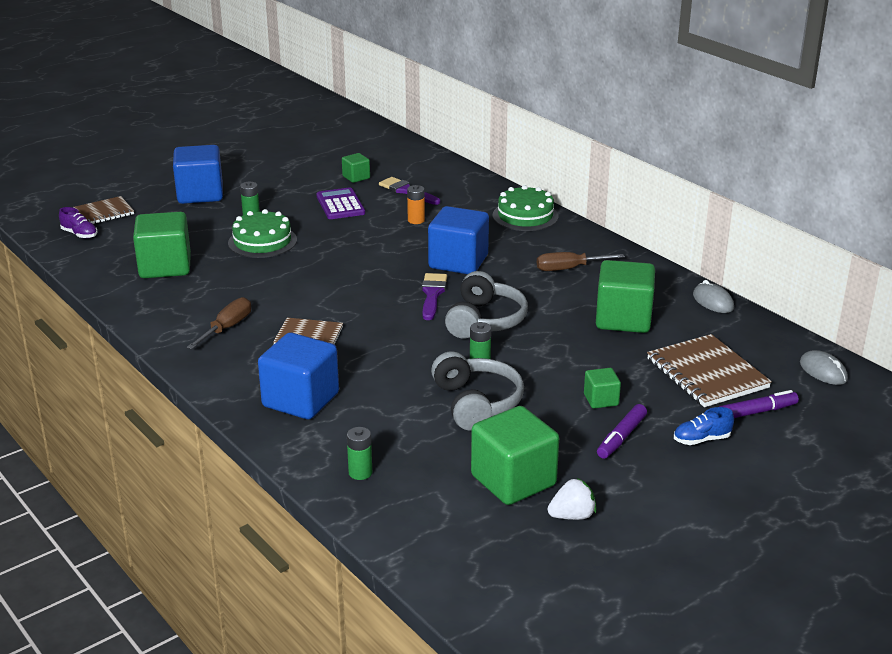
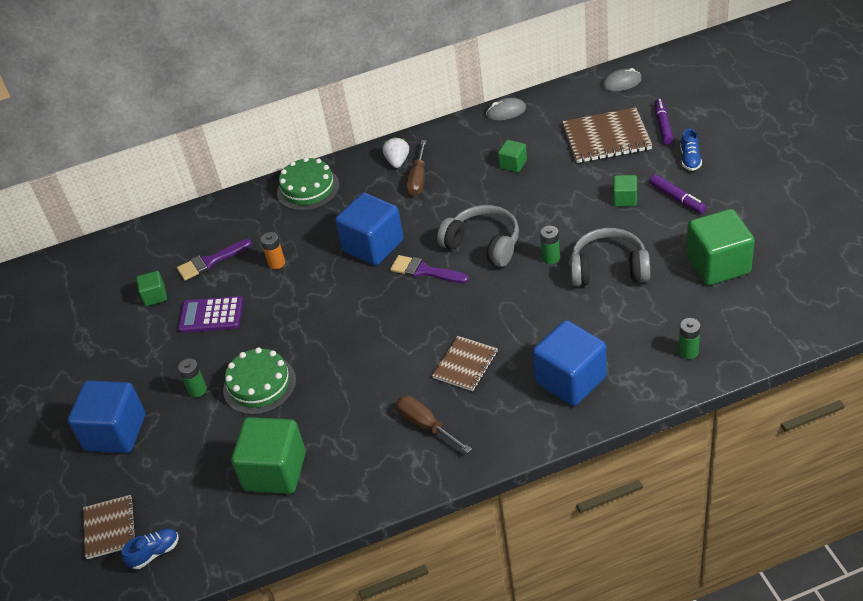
camera: 65 degrees left, 15 degrees up
(79, 234) = (154, 553): purple shoe -> blue shoe
(572, 516) = (766, 241): white strawberry -> white strawberry (397, 161)
(623, 319) = (513, 164): green cube -> green cube, size x0.49

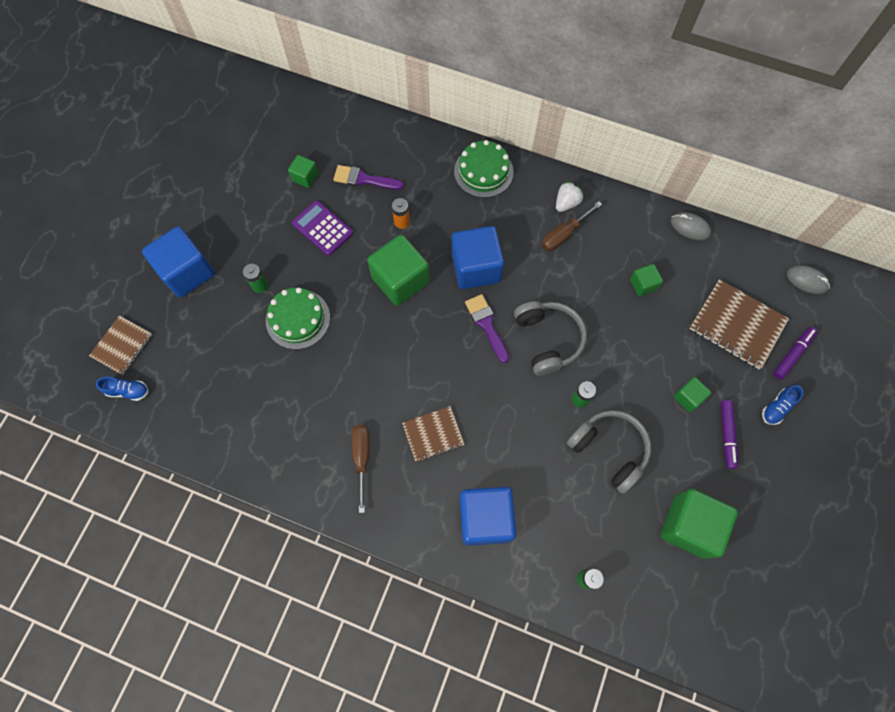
camera: 35 degrees right, 25 degrees up
(275, 471) = (244, 400): green cube -> green cube (400, 280)

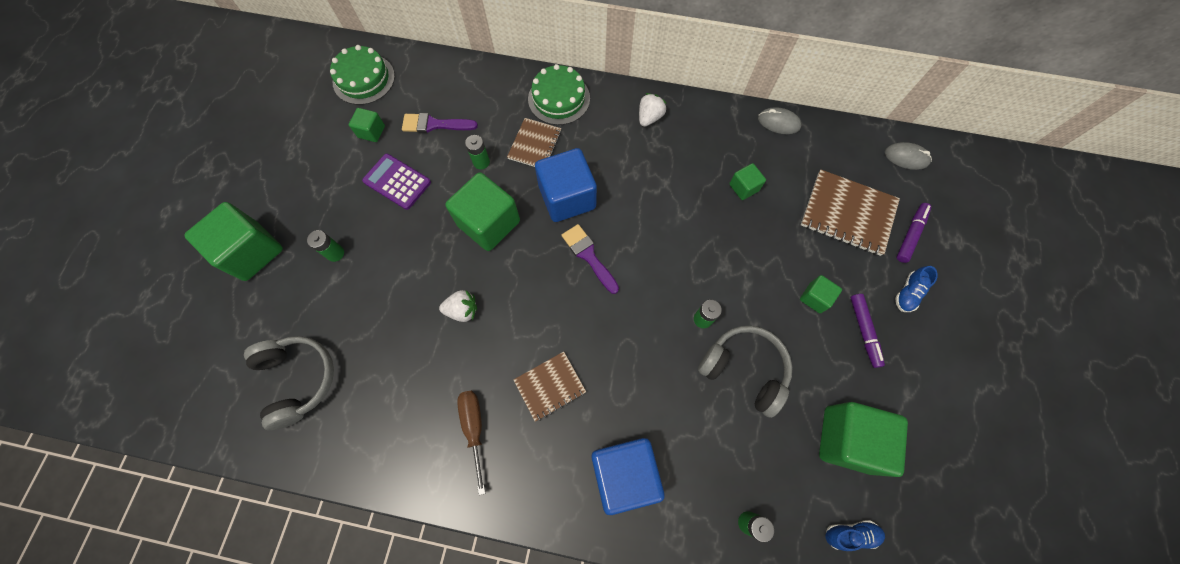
camera: 10 degrees left, 0 degrees up
(122, 345) = (184, 346): brown notebook -> brown notebook (534, 145)
(128, 391) = (195, 397): blue shoe -> blue shoe (850, 534)
(187, 272) = (252, 252): blue cube -> green cube
(298, 319) = (382, 283): green cake -> green cake (364, 79)
(366, 355) = (462, 310): none -> white strawberry
(402, 222) = (481, 162): orange battery -> green battery
(548, 340) = (656, 261): grey headphones -> grey headphones (298, 379)
(564, 234) = (653, 149): brown screwdriver -> none

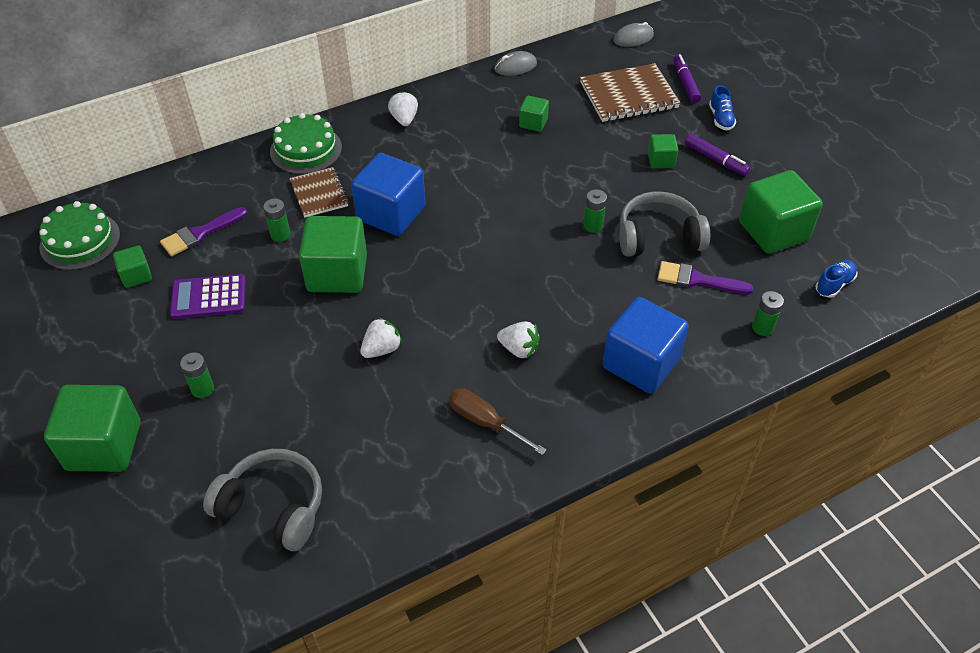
camera: 40 degrees left, 20 degrees down
(550, 386) = (519, 349): brown notebook -> white strawberry
(588, 256) = (454, 241): purple brush -> purple brush (697, 280)

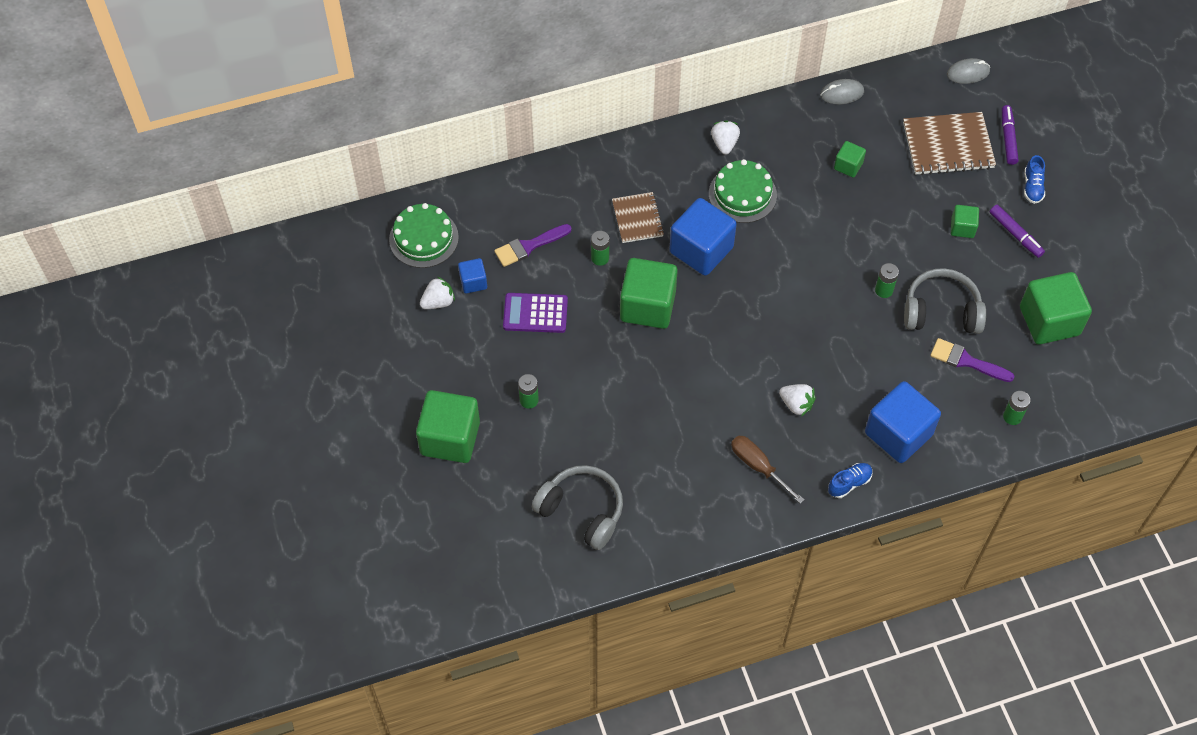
camera: 10 degrees right, 10 degrees up
(136, 276) = (473, 282): green cube -> blue cube
(306, 149) = (628, 166): green cake -> green cake (742, 194)
(381, 349) = (679, 386): white strawberry -> white strawberry (438, 302)
(834, 284) = (1089, 384): blue shoe -> blue shoe (849, 483)

